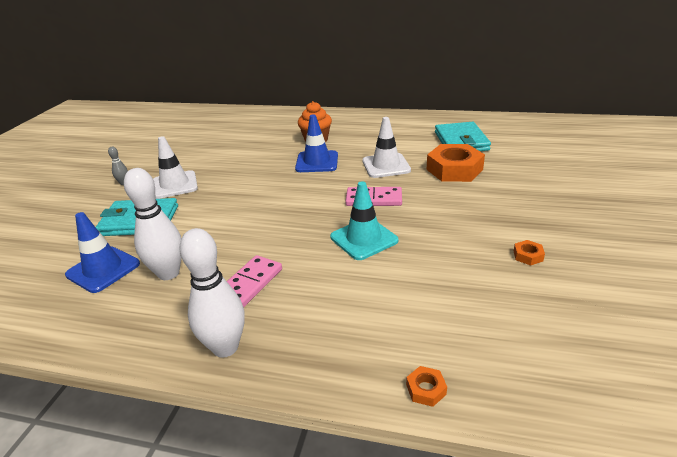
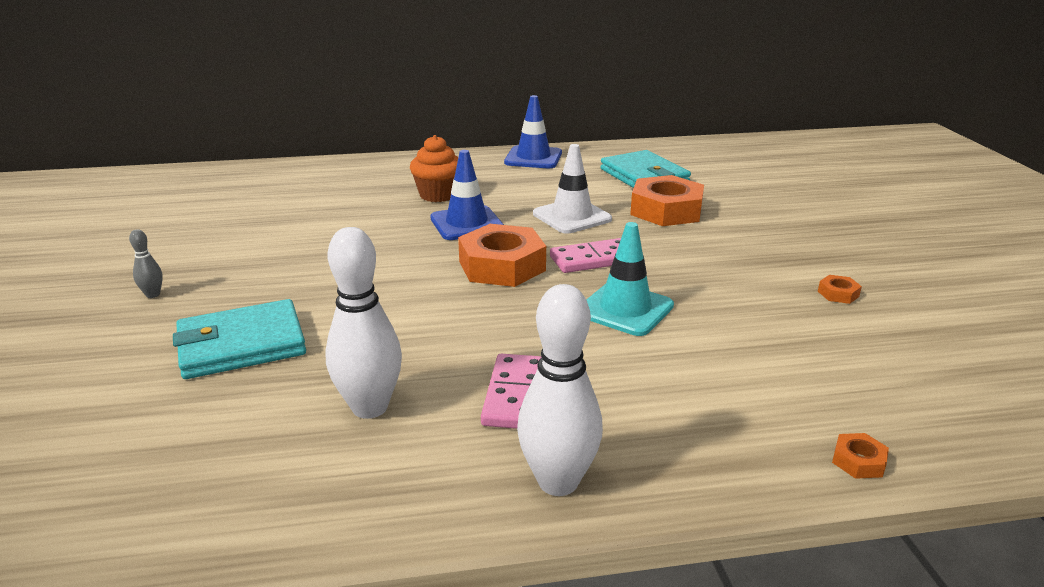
camera: 25 degrees left, 5 degrees down
(103, 269) = (243, 425): blue traffic cone -> blue traffic cone (533, 158)
(175, 185) = (256, 284): white traffic cone -> none
(313, 195) = (502, 266): none -> orange nut

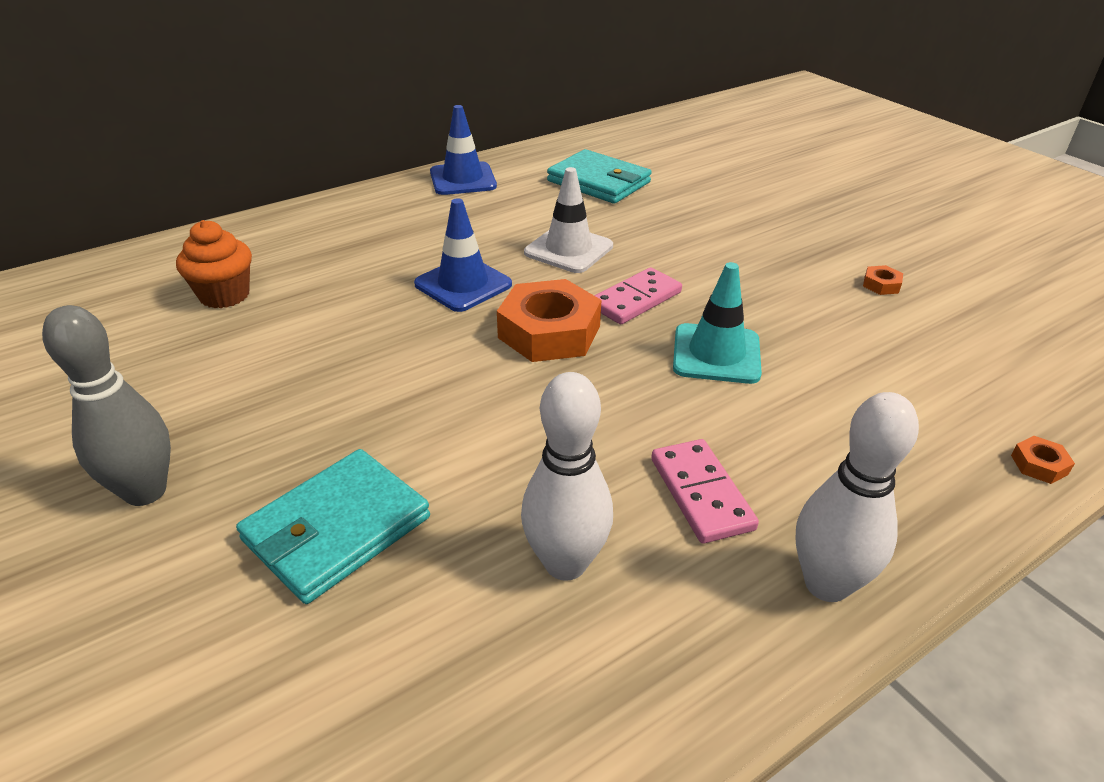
camera: 25 degrees left, 10 degrees up
(153, 295) = (145, 491): grey bowling pin -> grey bowling pin, size x2.19
(438, 195) = (396, 252): orange cupcake -> orange cupcake (224, 295)
(666, 210) = (655, 221): orange nut -> none

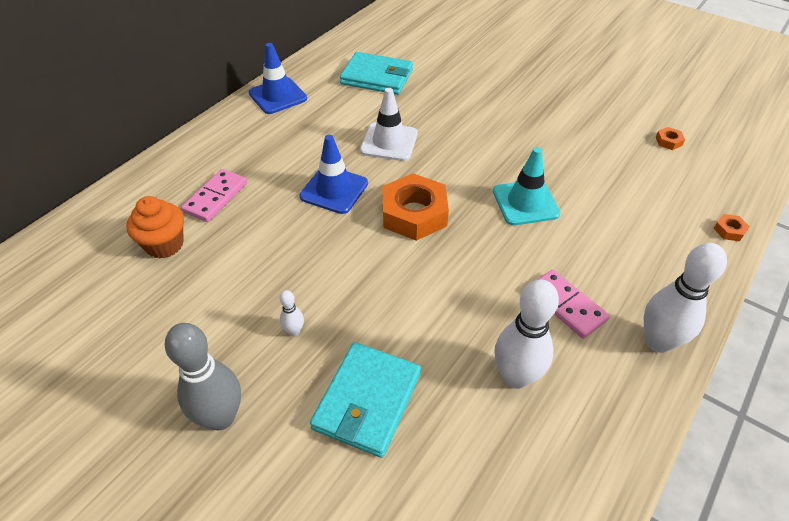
camera: 20 degrees left, 10 degrees up
(303, 422) = (294, 331): none -> white bowling pin
(635, 299) = (455, 173): pink domino -> pink domino (215, 197)
(881, 285) = (595, 123): orange nut -> orange nut (668, 141)

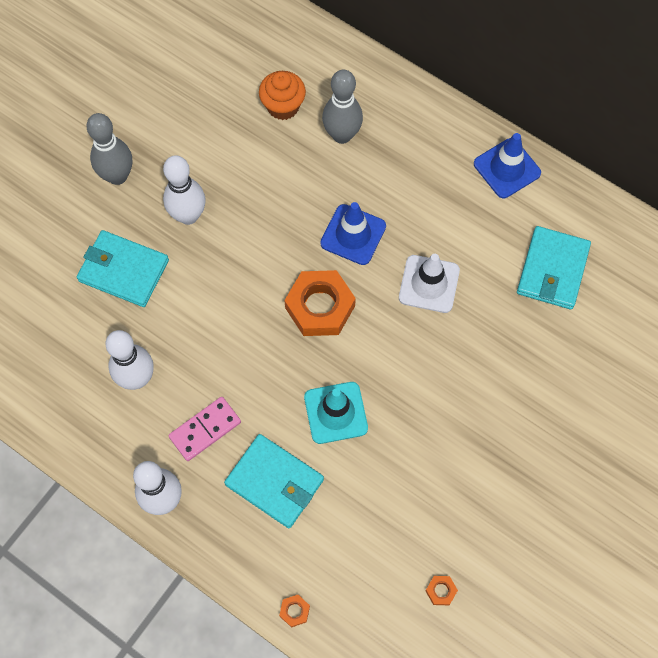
camera: 90 degrees right, 20 degrees up
(215, 197) = (342, 135): pink domino -> grey bowling pin
(294, 331) = (188, 215): white bowling pin -> white bowling pin, size x2.19
(608, 246) = (274, 482): none -> turquoise wallet

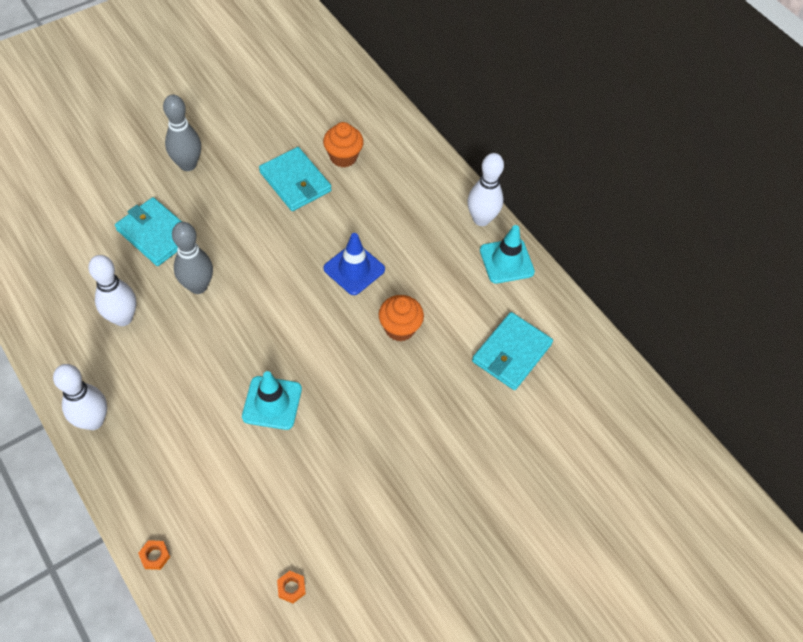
camera: 15 degrees right, 10 degrees down
(188, 215) = (228, 211): white bowling pin -> white bowling pin (481, 219)
(205, 430) = (157, 377): pink domino -> none
(274, 482) = (192, 441): turquoise wallet -> turquoise wallet (295, 182)
(320, 307) = (300, 315): orange nut -> none
(342, 135) = (380, 192): grey bowling pin -> grey bowling pin (198, 286)
(429, 284) = (399, 328): white traffic cone -> orange cupcake
(507, 168) = (506, 261): blue traffic cone -> turquoise traffic cone

